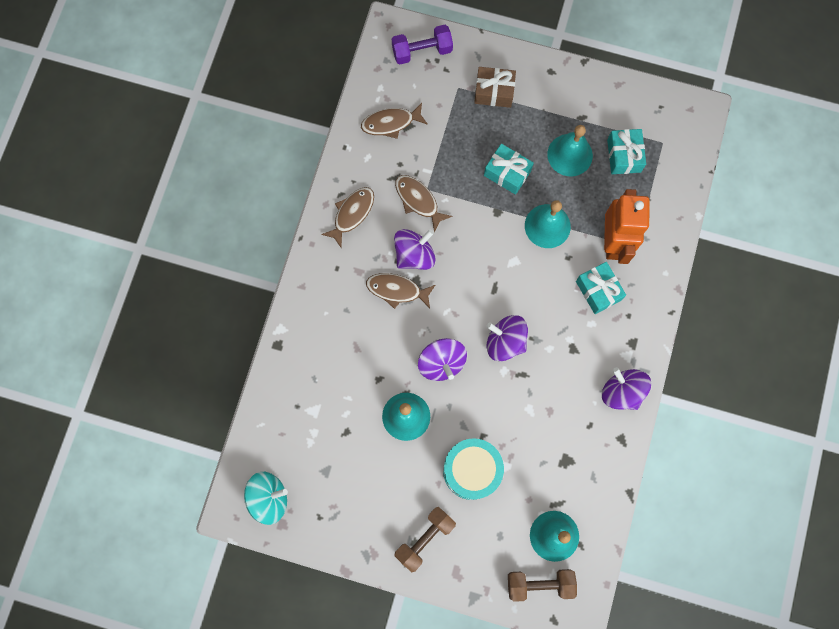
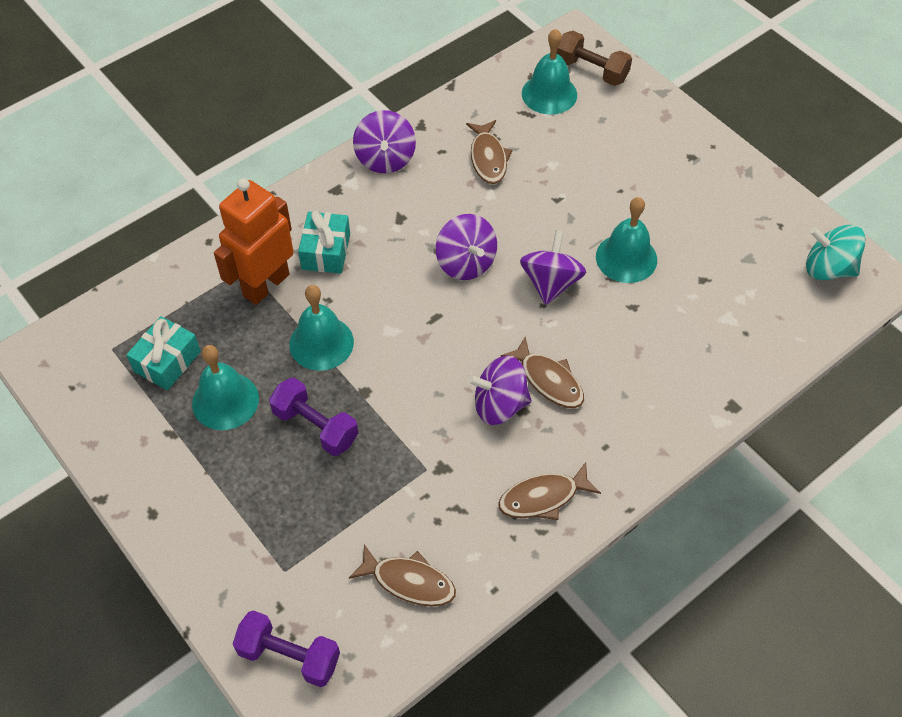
camera: 145 degrees left, 20 degrees down
(418, 200) = (448, 462): brown fish -> brown fish (488, 158)
(425, 538) = (679, 154): brown dumbbell -> none
(471, 470) = (590, 179): turquoise drum -> none
(494, 92) = (245, 534): brown gift -> none
(507, 173) = (315, 426): turquoise gift -> purple dumbbell

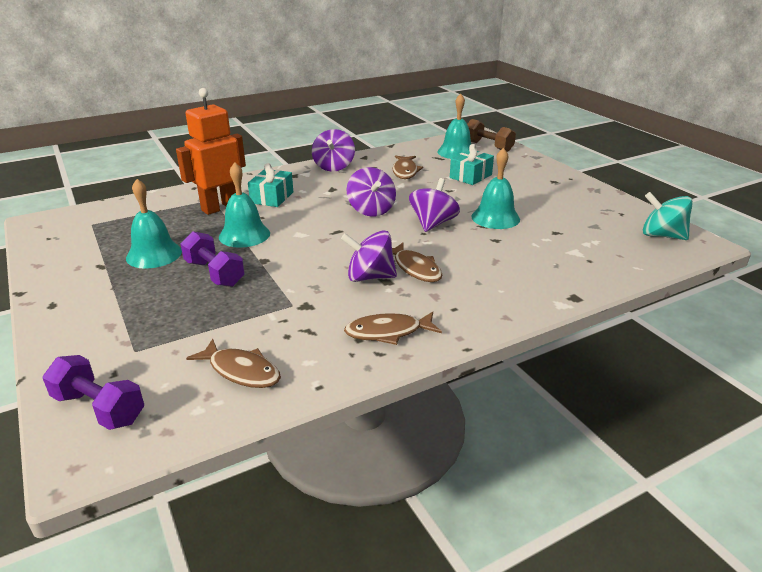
camera: 10 degrees right, 25 degrees down
(167, 361) = (126, 233): turquoise gift -> turquoise gift (470, 176)

